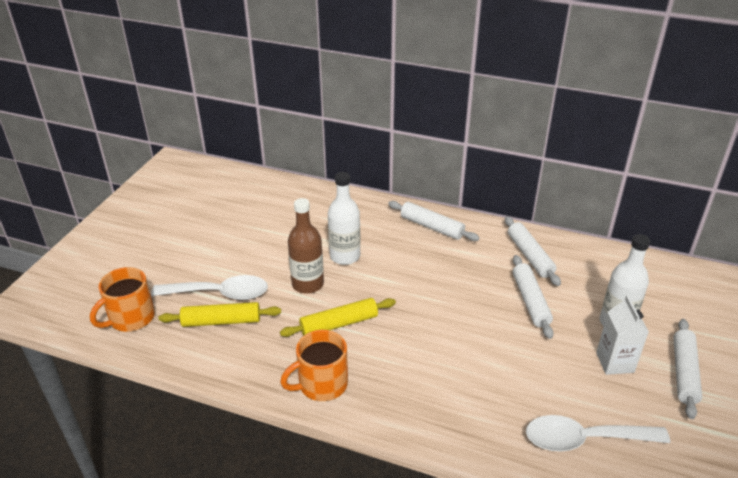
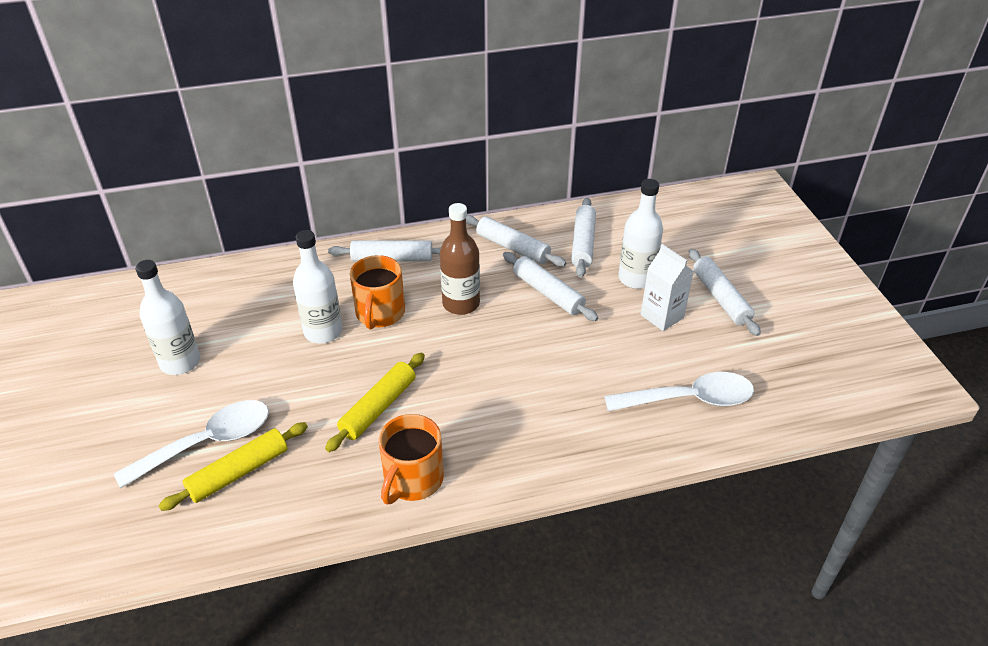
camera: 35 degrees left, 5 degrees up
(130, 318) = (114, 528): orange mug -> orange mug (380, 313)
(244, 236) = (180, 362): none -> white bottle
(308, 284) = (306, 382): brown bottle -> brown bottle (461, 304)
(584, 439) = (689, 399): white spoon -> white spoon turned 150 degrees counterclockwise
(591, 276) = (583, 243): none -> white rolling pin

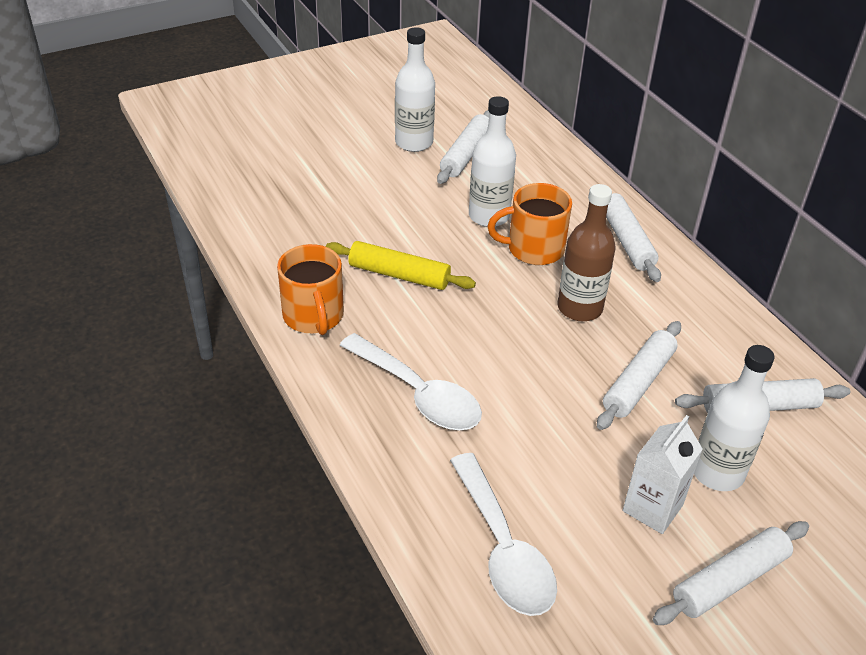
camera: 75 degrees right, 0 degrees up
(208, 442) = (326, 182): white spoon -> white spoon (419, 394)
(238, 472) = (297, 207): yellow rolling pin -> none
(412, 480) = (313, 316): orange mug -> orange mug turned 120 degrees counterclockwise
(513, 248) = (707, 337): white rolling pin -> white rolling pin (466, 154)

